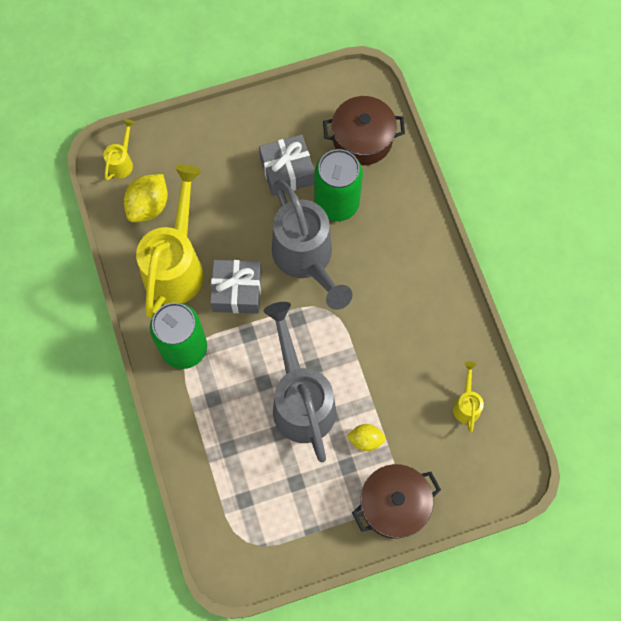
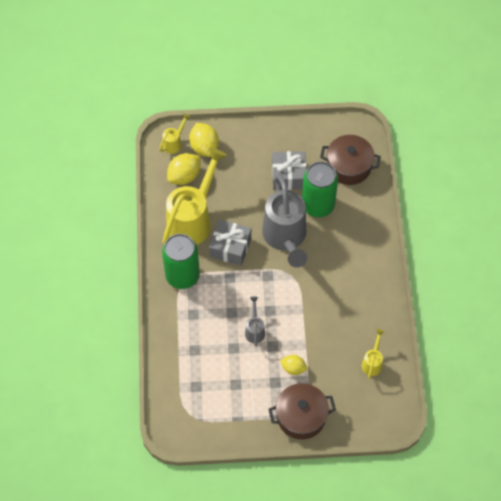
camera: 15 degrees right, 10 degrees down
(164, 158) = (204, 147): none -> yellow lemon
(300, 399) = (254, 330): grey watering can -> grey watering can, size x0.44

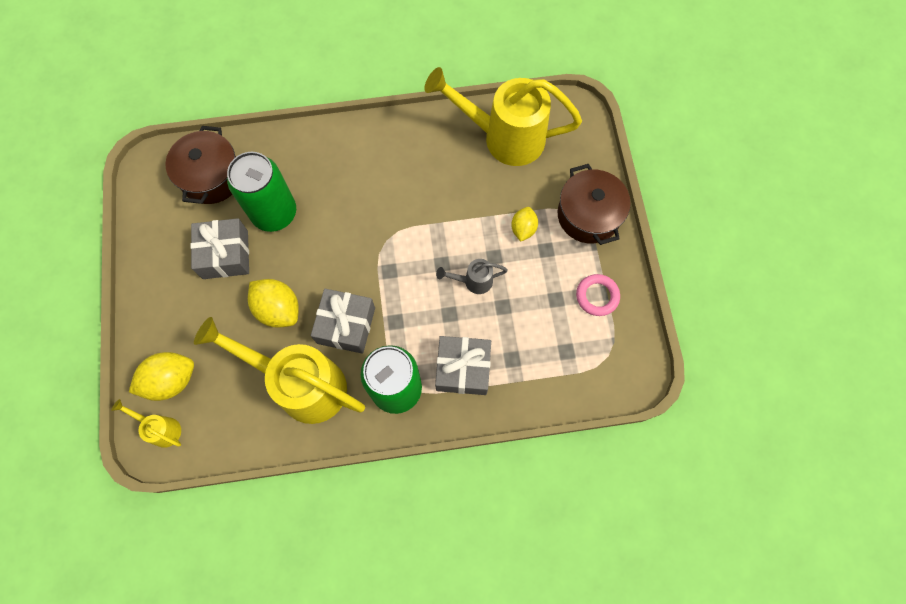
camera: 95 degrees left, 10 degrees up
(184, 176) = (224, 405): yellow lemon -> yellow lemon (278, 309)
(191, 318) = (463, 369): none -> grey gift
(235, 413) = (597, 296): none -> pink ring
(285, 238) = (329, 251): grey watering can -> none
(372, 362) = (503, 137): yellow watering can -> yellow watering can, size x2.28

